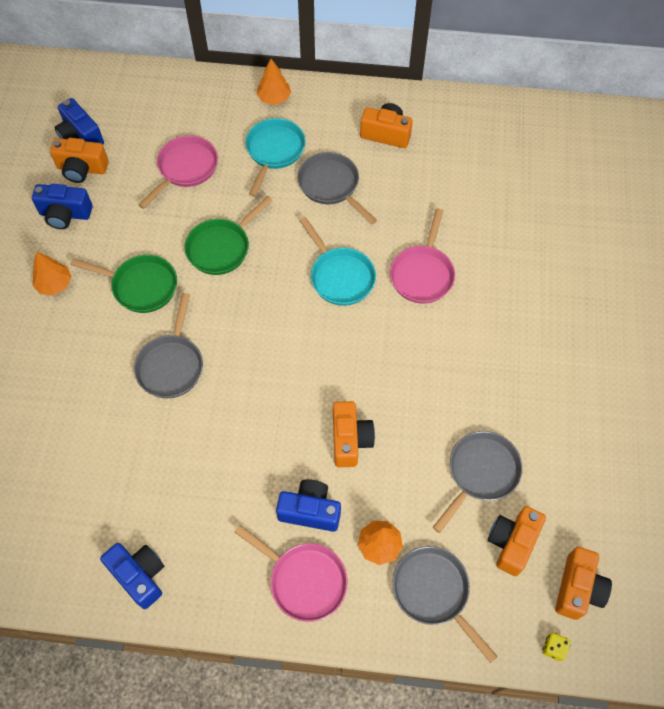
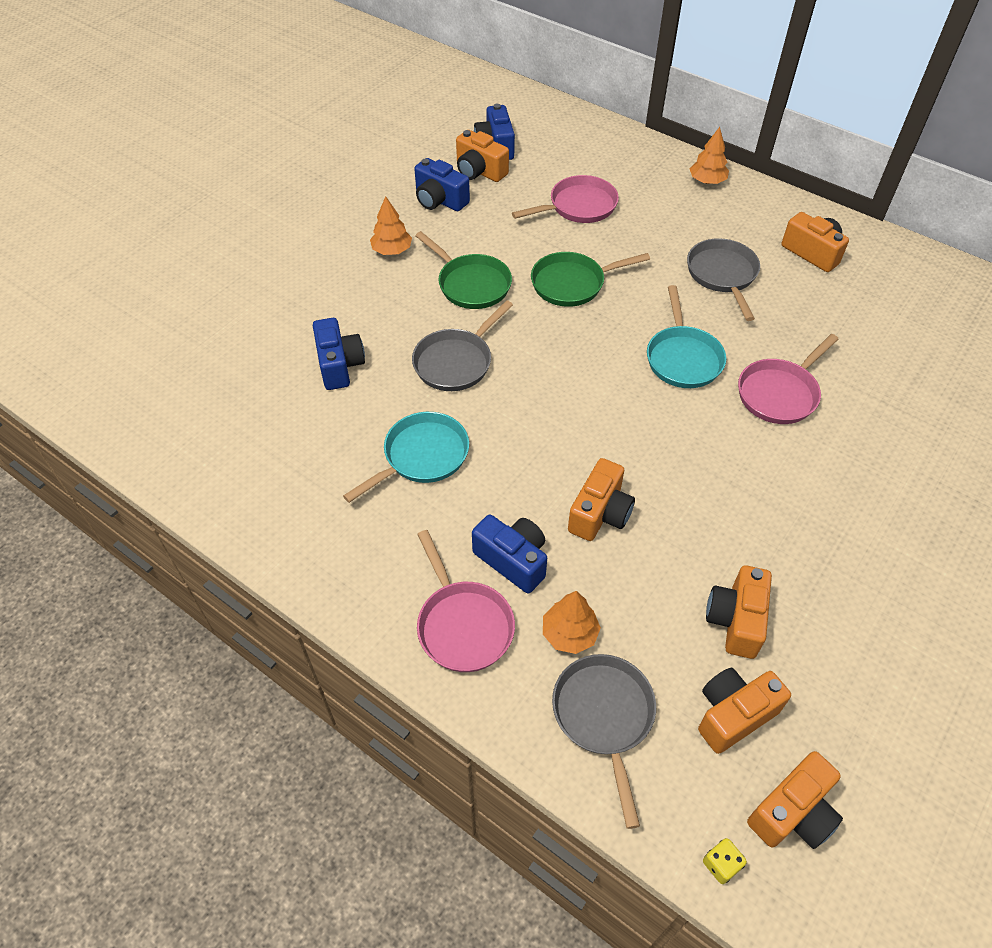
camera: 30 degrees right, 10 degrees down
(139, 575) = (299, 532): blue camera -> blue camera (339, 365)
(274, 151) = (679, 224): turquoise pan -> turquoise pan (422, 456)
(480, 473) = (735, 620): grey pan -> orange camera

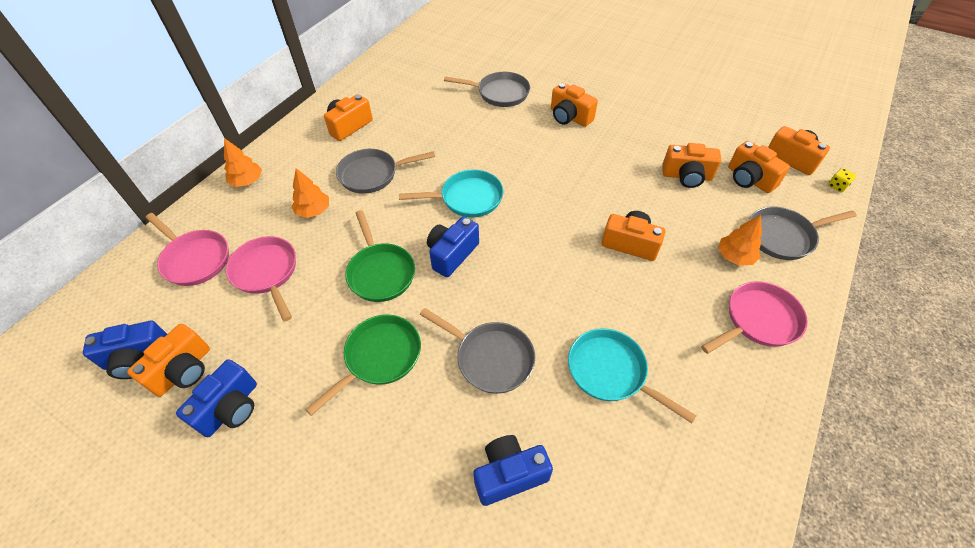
camera: 95 degrees left, 0 degrees up
(392, 250) = (318, 450): orange tree -> orange tree (313, 211)
(513, 560) = (690, 294): blue camera -> blue camera (452, 254)
(779, 393) = (496, 149): pink pan -> pink pan (195, 259)
(868, 490) = (569, 117): none -> orange camera
(915, 409) = (499, 93): none -> grey pan

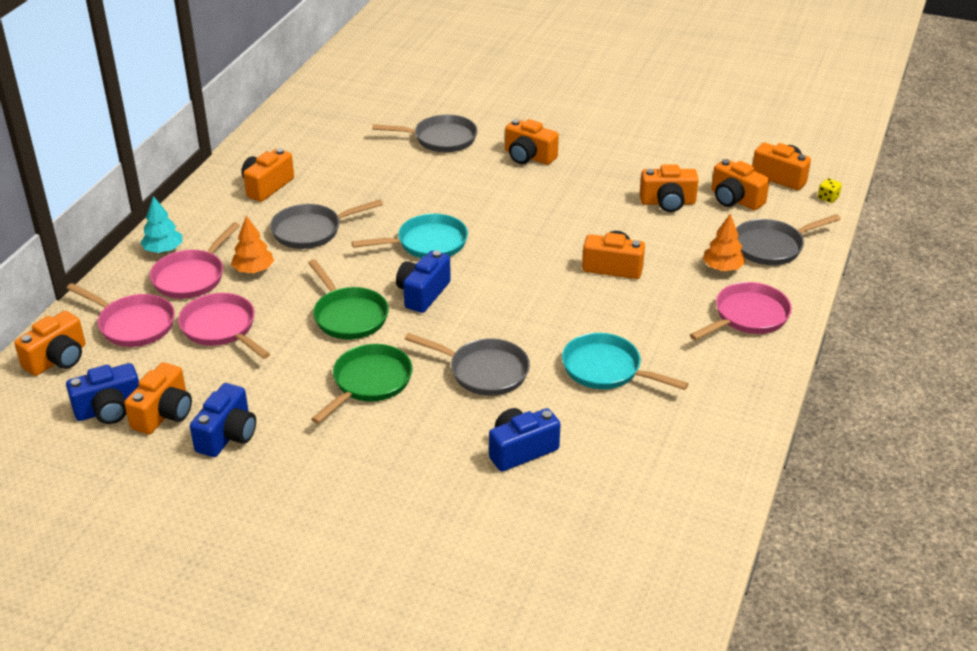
camera: 10 degrees left, 15 degrees down
(118, 291) = (58, 359): none -> orange camera
(247, 181) = (163, 250): orange tree -> turquoise tree
(260, 212) = (191, 277): none -> pink pan

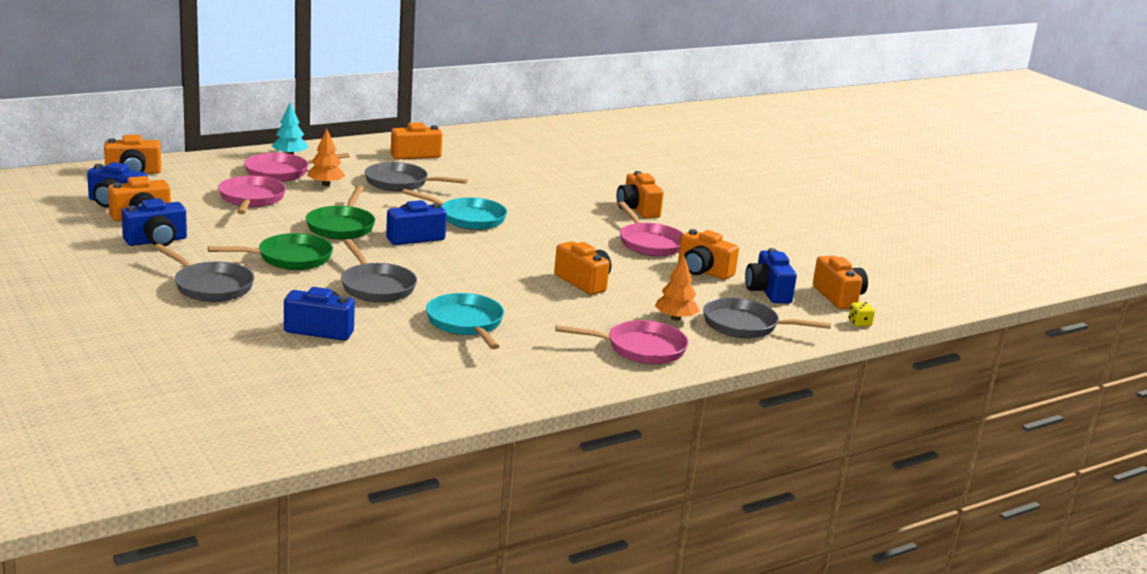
camera: 35 degrees right, 15 degrees down
(133, 324) = (204, 177): pink pan -> pink pan (649, 243)
(441, 139) = (587, 178): grey pan -> grey pan (210, 286)
(735, 199) = (768, 292): orange camera -> blue camera

